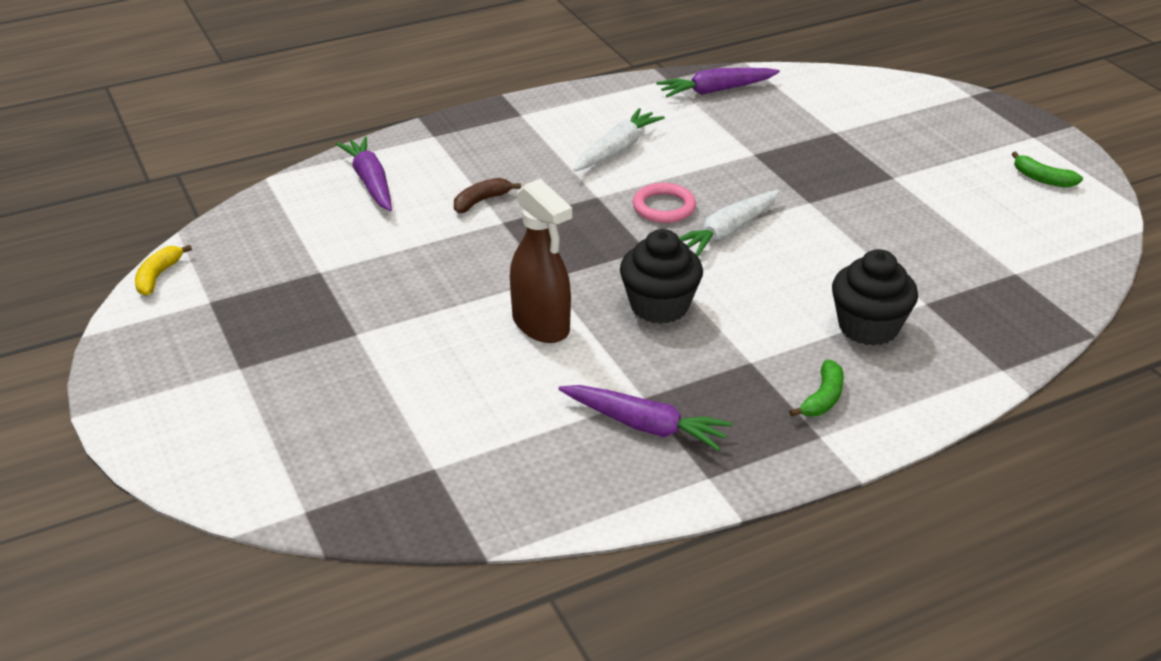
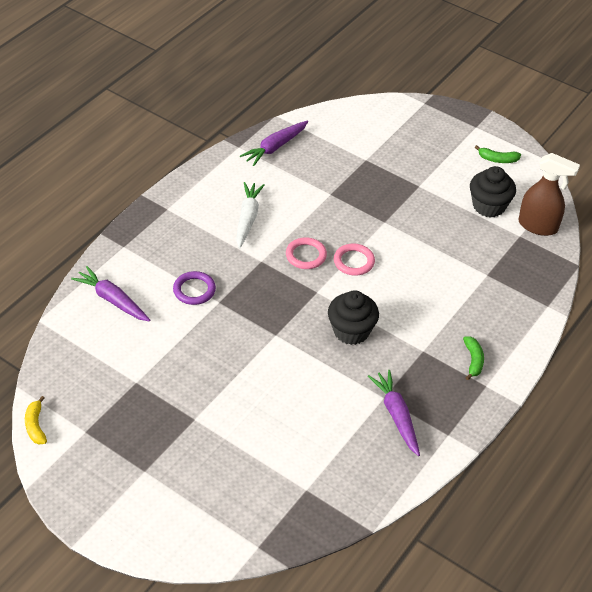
camera: 30 degrees left, 10 degrees up
(481, 201) = (194, 290): brown banana -> purple ring
(541, 325) = (296, 370): brown spray bottle -> brown spray bottle (538, 226)
(645, 425) = (396, 415): purple carrot -> purple carrot turned 105 degrees counterclockwise
(727, 232) = (354, 261): white carrot -> pink ring
(868, 327) = (468, 303): black cupcake -> black cupcake (489, 206)

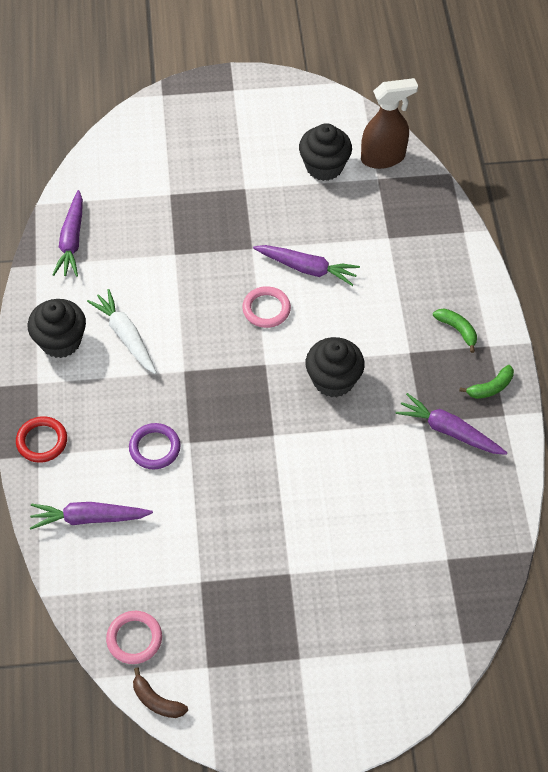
camera: 40 degrees left, 10 degrees up
(36, 426) = (156, 701): yellow banana -> brown banana
(134, 241) = (42, 441): none -> red ring
(206, 196) = (60, 341): none -> black cupcake
(306, 255) = (218, 335): pink ring -> pink ring (134, 639)
(408, 256) = (307, 268): none -> purple carrot
(497, 159) = (285, 112): green banana -> green banana (490, 387)

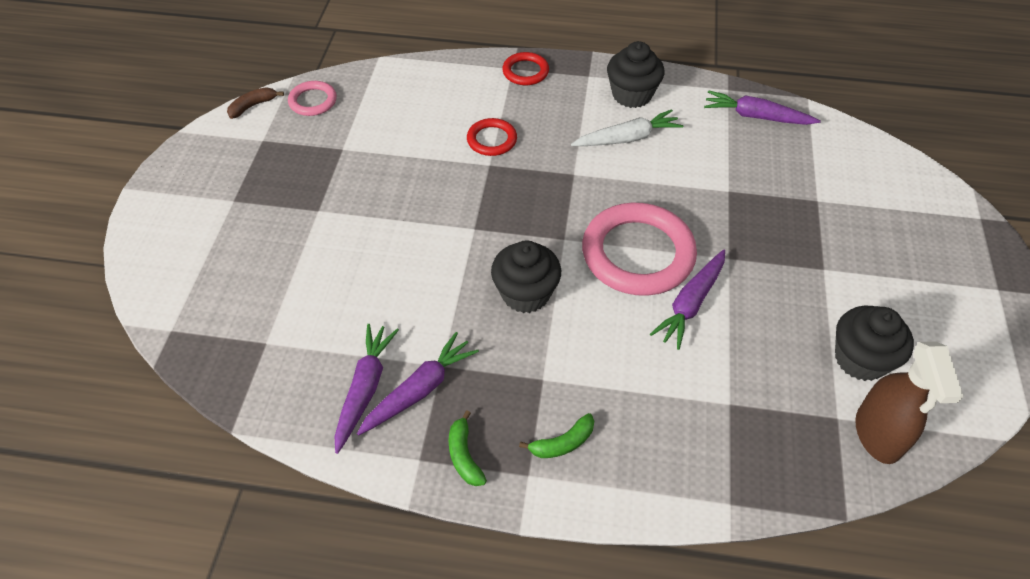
camera: 105 degrees right, 5 degrees down
(89, 518) = (437, 90): purple carrot -> purple carrot (365, 389)
(155, 448) = (492, 140): purple ring -> red ring
(266, 309) = (638, 254): pink ring -> pink ring, size x2.01

